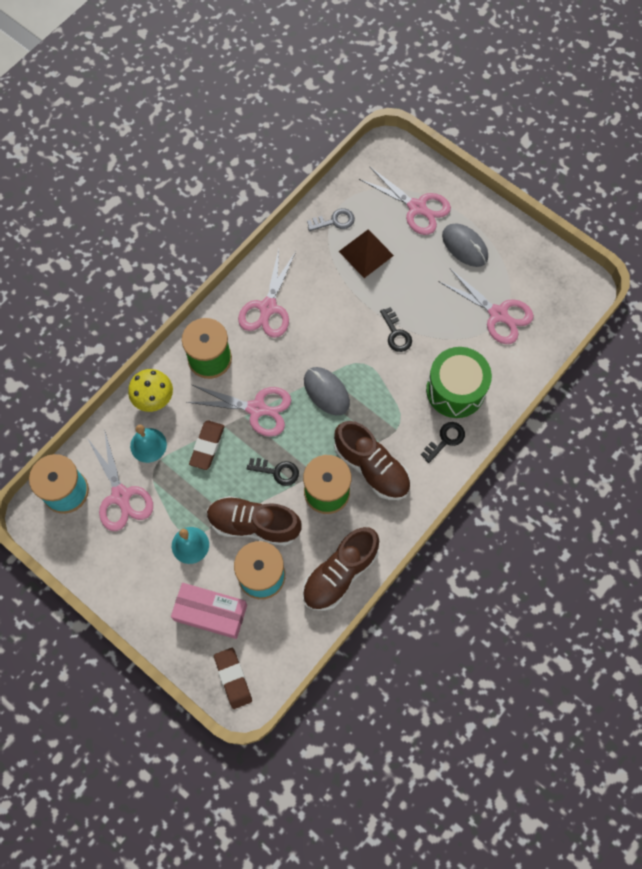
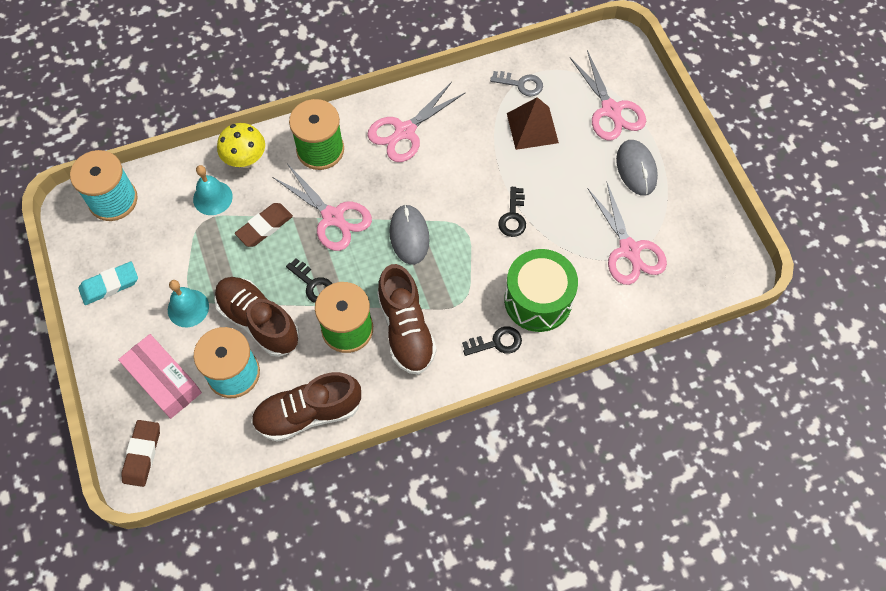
camera: 30 degrees right, 5 degrees down
(112, 562) = (109, 285): none -> turquoise eraser
(121, 496) = (157, 230): pink scissors -> none

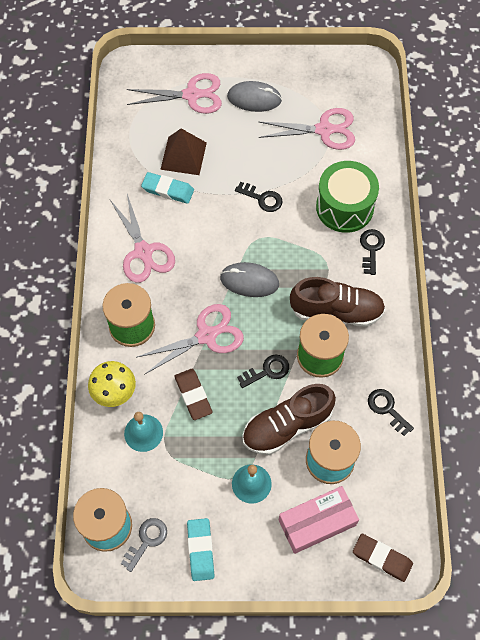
camera: 70 degrees left, 0 degrees up
(308, 413) = (387, 409): brown shoe -> black key
(485, 128) = (168, 190): none -> turquoise eraser
(521, 84) = (136, 149): grey key -> grey key (147, 540)

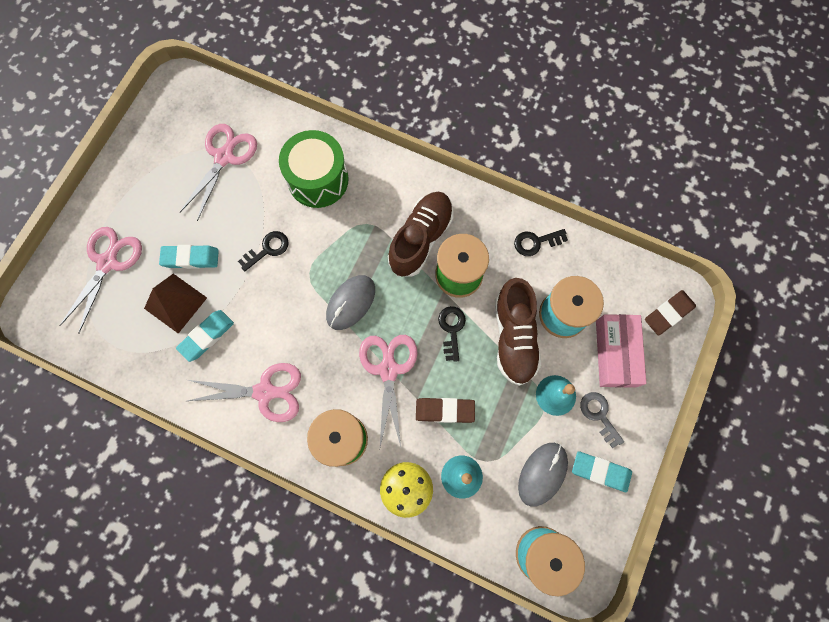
camera: 65 degrees left, 10 degrees up
(147, 540) = (571, 520): grey key -> grey key (599, 415)
(225, 148) = (190, 258): none -> turquoise eraser
(254, 98) = (149, 204): grey mouse -> grey mouse (542, 474)
(371, 248) = (373, 178): black key -> none

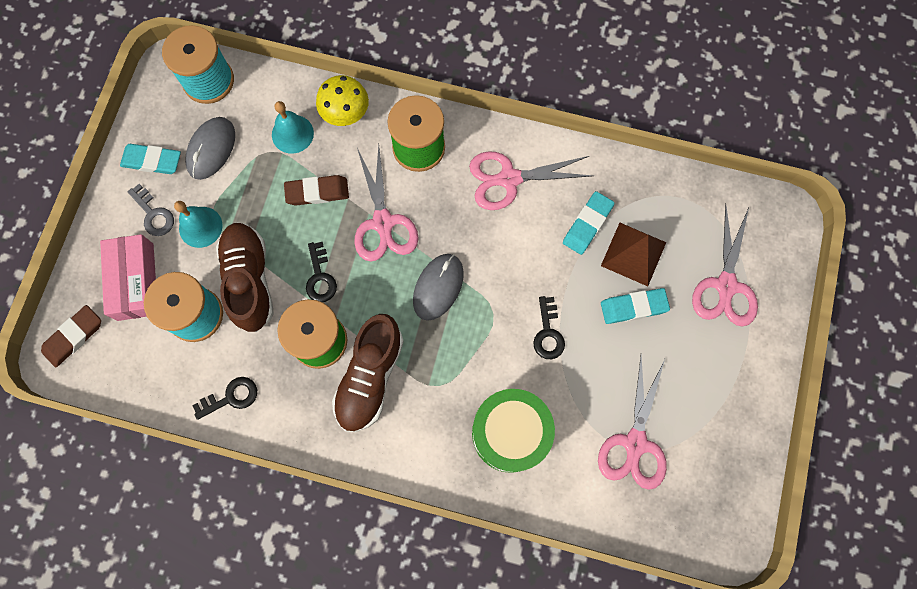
camera: 170 degrees right, 0 degrees up
(267, 249) = (548, 333): black key -> black key turned 45 degrees counterclockwise

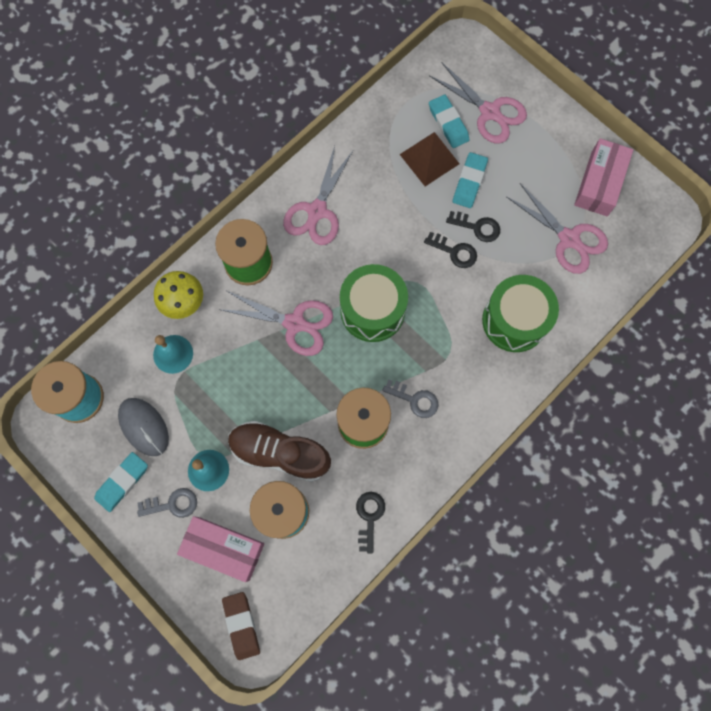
camera: 60 degrees left, 0 degrees up
(317, 192) = (237, 360): brown eraser -> none
(320, 277) = (310, 395): black key -> black key (477, 227)
(370, 377) = (415, 400): brown shoe -> grey key
(438, 287) = (372, 310): grey mouse -> green drum
(587, 224) = (387, 177): turquoise eraser -> turquoise eraser (448, 123)
(720, 443) = (599, 183): none -> pink box

